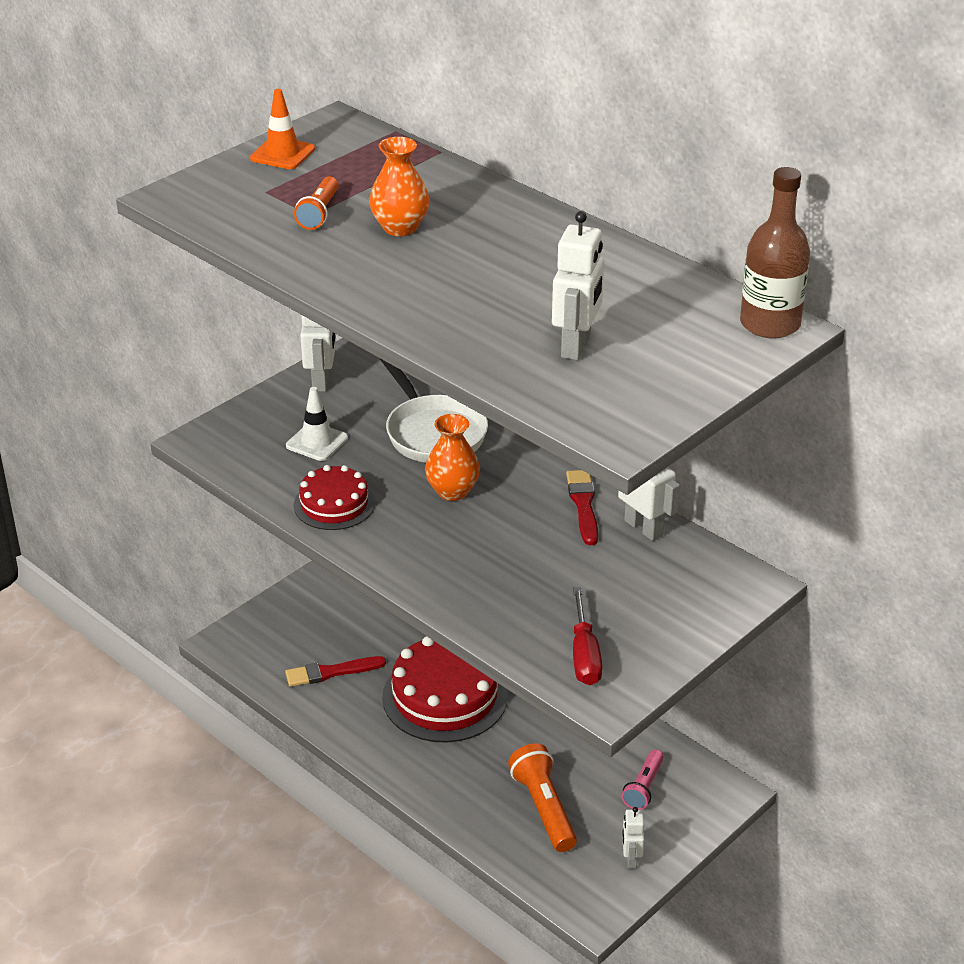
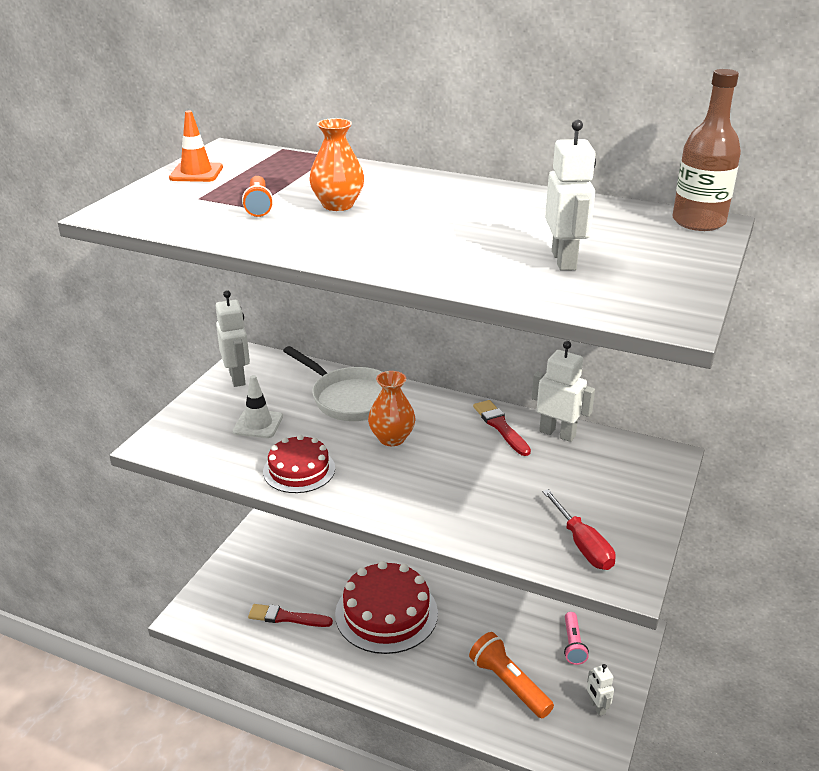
camera: 20 degrees left, 5 degrees down
(331, 672) = (286, 617): red brush -> red brush turned 45 degrees clockwise

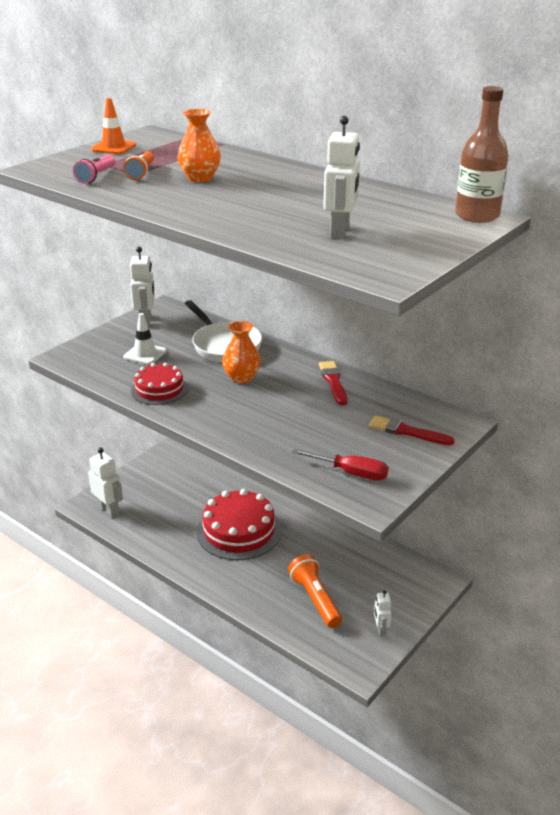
camera: 15 degrees right, 0 degrees up
(286, 617) = (160, 520): red brush -> red brush (407, 432)
(557, 433) = (377, 393): white robot -> white robot (109, 510)
(573, 644) = (382, 581): pink flashlight -> pink flashlight (96, 176)
(582, 545) = (350, 473): red screwdriver -> red screwdriver turned 60 degrees counterclockwise

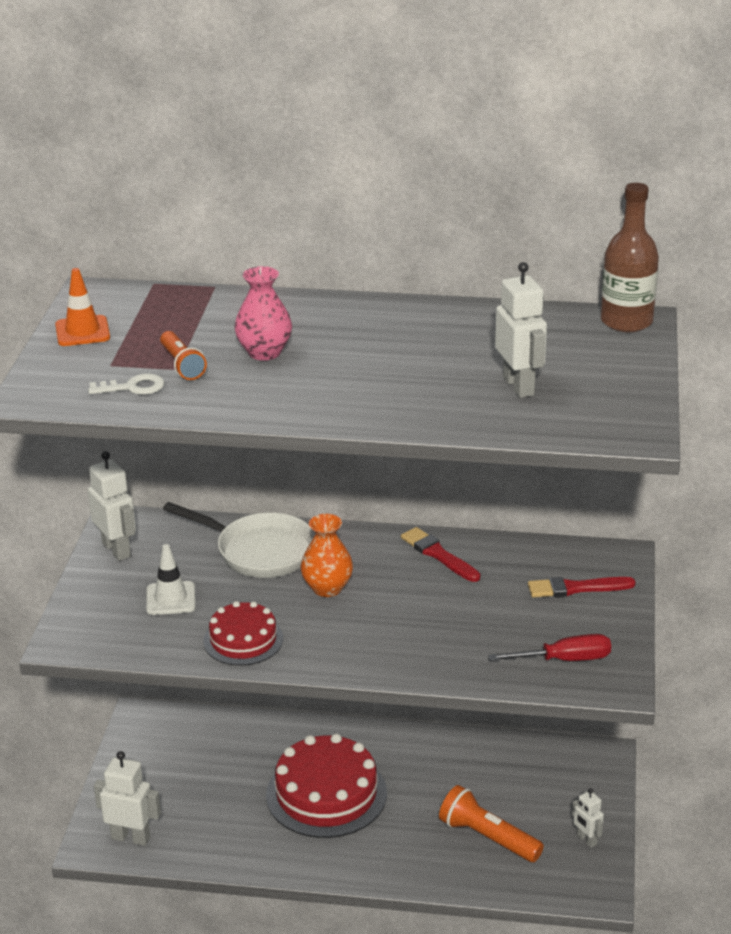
camera: 30 degrees left, 0 degrees up
(96, 176) = (133, 387): pink flashlight -> white key
(200, 178) = (264, 352): orange vase -> pink vase

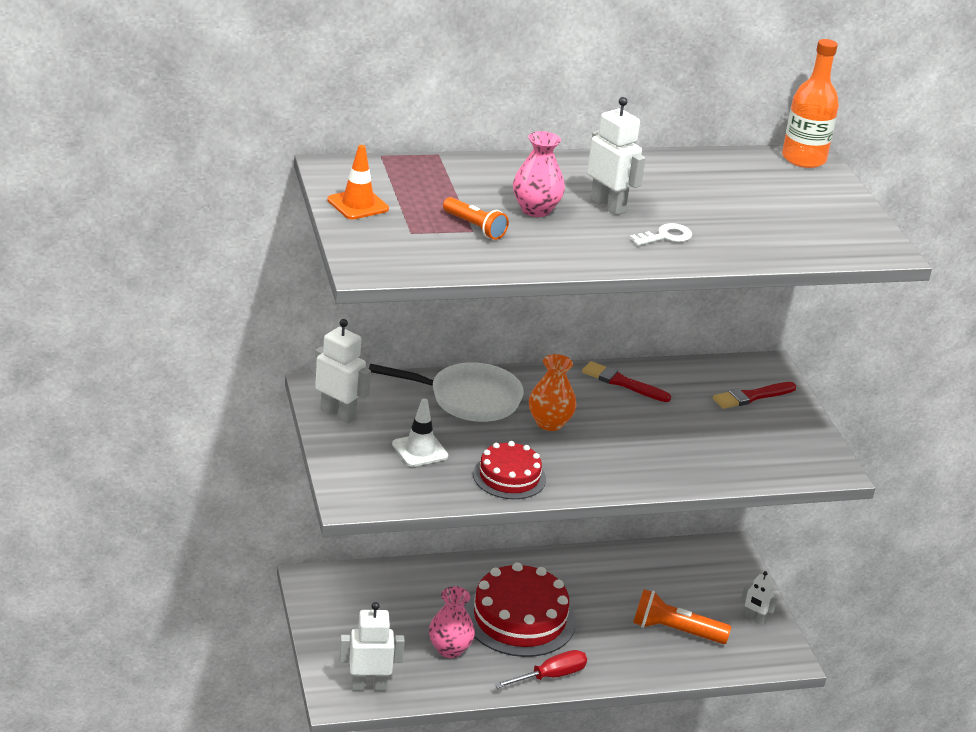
camera: 25 degrees left, 0 degrees up
(133, 387) = (450, 251): white key -> white key (665, 236)
(234, 814) = (449, 649): none -> pink vase
(519, 386) = (766, 220): white robot -> white robot (608, 205)
(564, 660) = (781, 456): red screwdriver -> red screwdriver (550, 676)
(626, 322) = (803, 159): brown bottle -> orange bottle

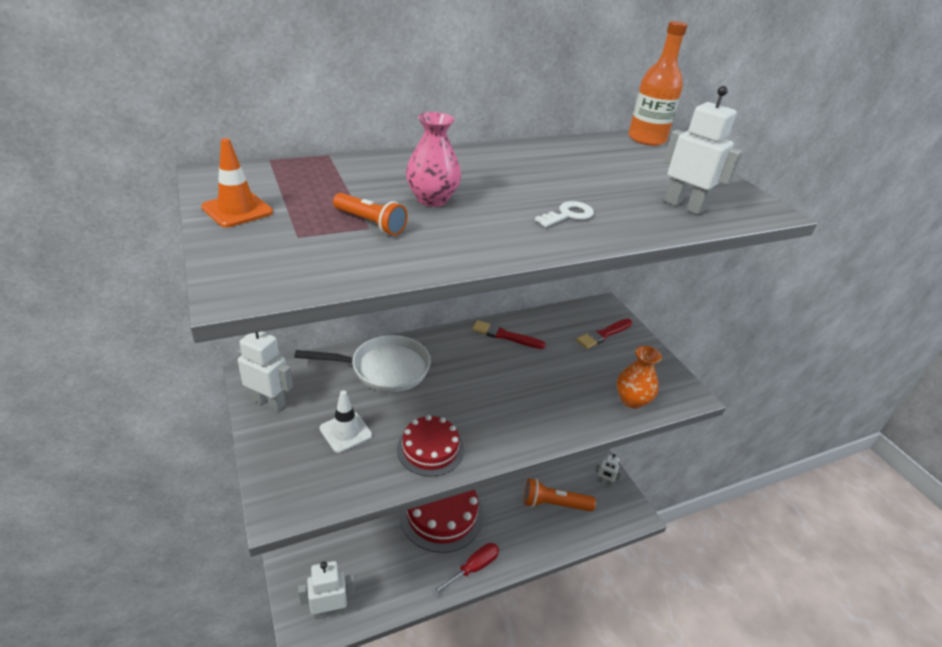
camera: 10 degrees left, 5 degrees up
(449, 649) = (392, 556): pink vase -> none
(549, 423) = (455, 383): orange vase -> orange vase (632, 400)
(608, 205) = (502, 190): white robot -> white robot (684, 206)

